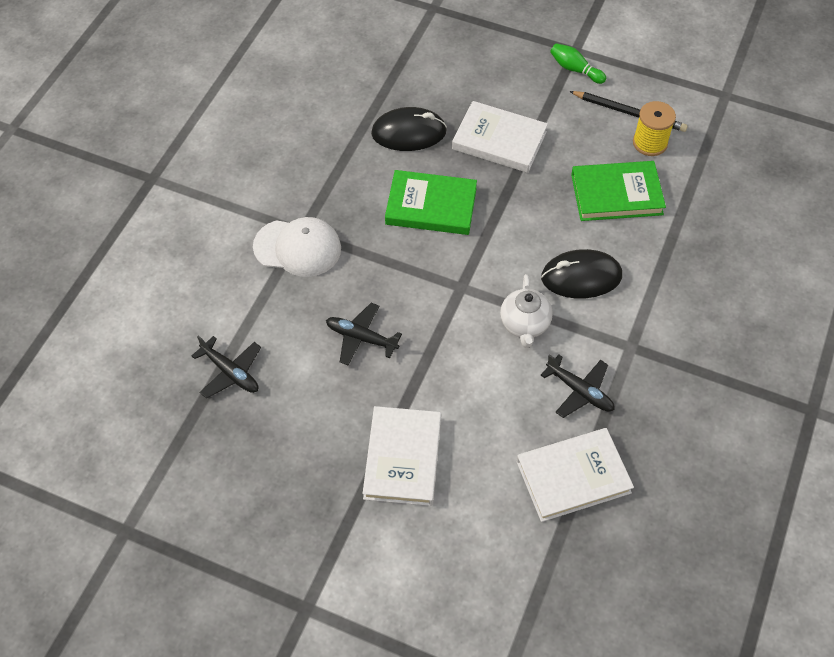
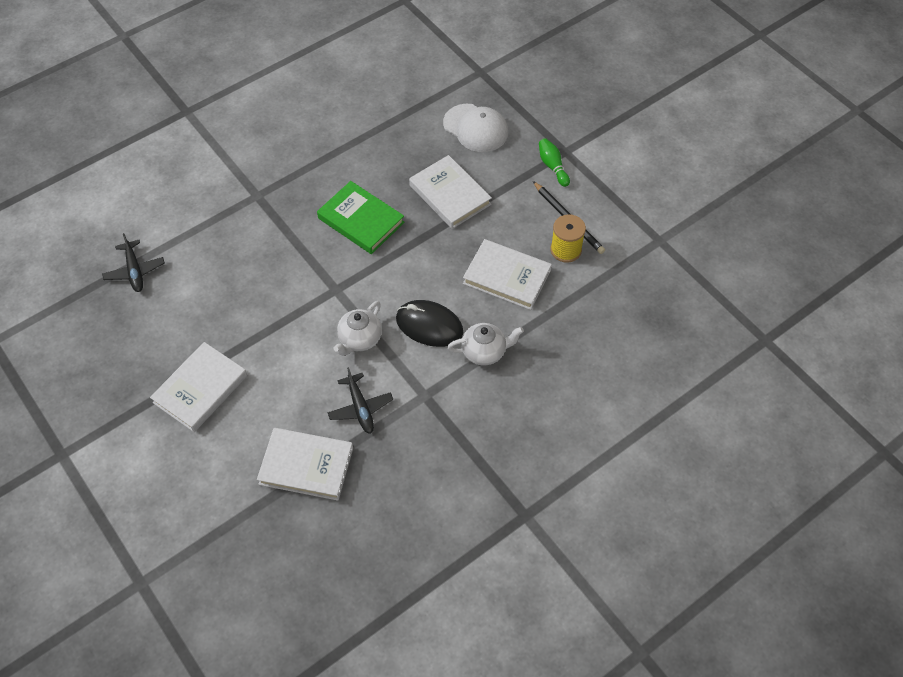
camera: 30 degrees right, 0 degrees up
(297, 248) = (245, 206): white cap -> white cap (475, 128)
(361, 338) = (238, 291): black plane -> none
(409, 133) = (387, 159): black mouse -> none
(616, 194) = (507, 277): green book -> white book
(653, 276) = (484, 352): none -> white teapot

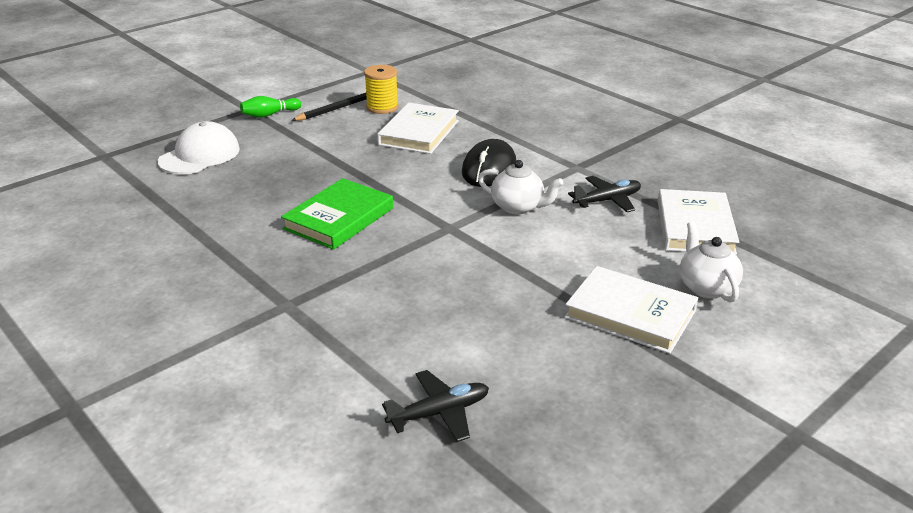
camera: 95 degrees left, 25 degrees down
(450, 195) = (303, 166): white book -> none
(484, 352) = (514, 140): white teapot -> white teapot (706, 287)

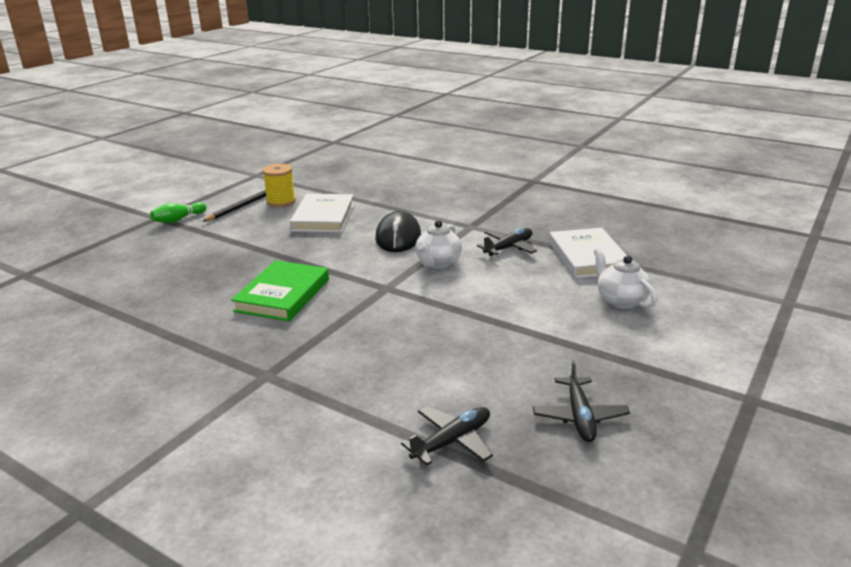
camera: 15 degrees left, 5 degrees down
(200, 155) = (124, 261): white cap -> none
(518, 207) = (438, 263): white teapot -> white teapot turned 105 degrees clockwise
(588, 414) = (579, 417): none -> black plane
(630, 314) = (572, 331): white book -> none

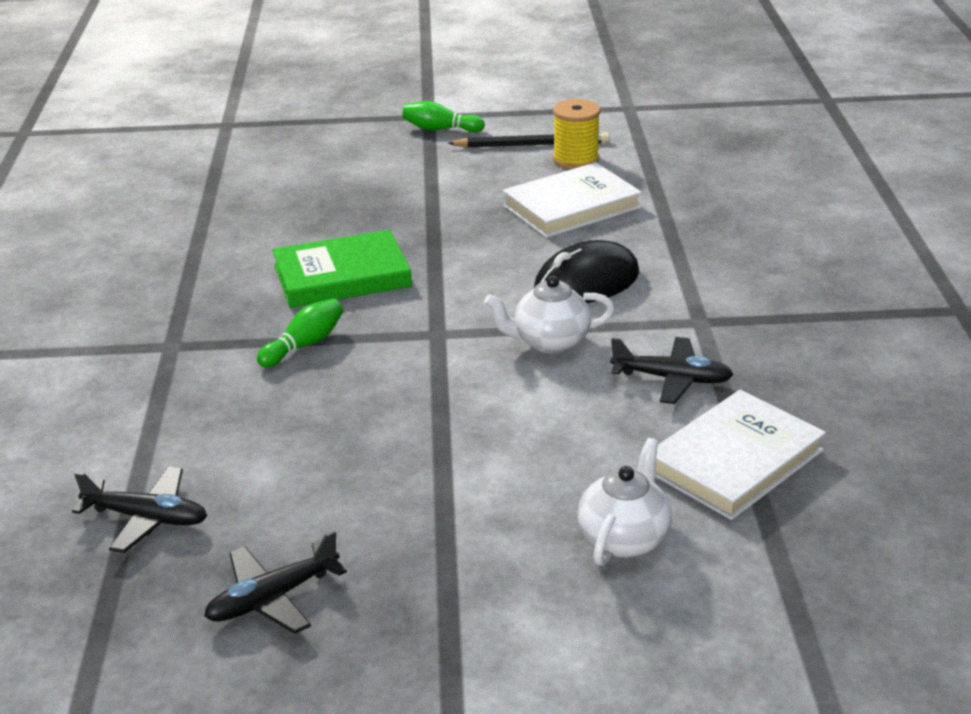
camera: 55 degrees right, 5 degrees up
(337, 329) = (304, 345): none -> green bowling pin

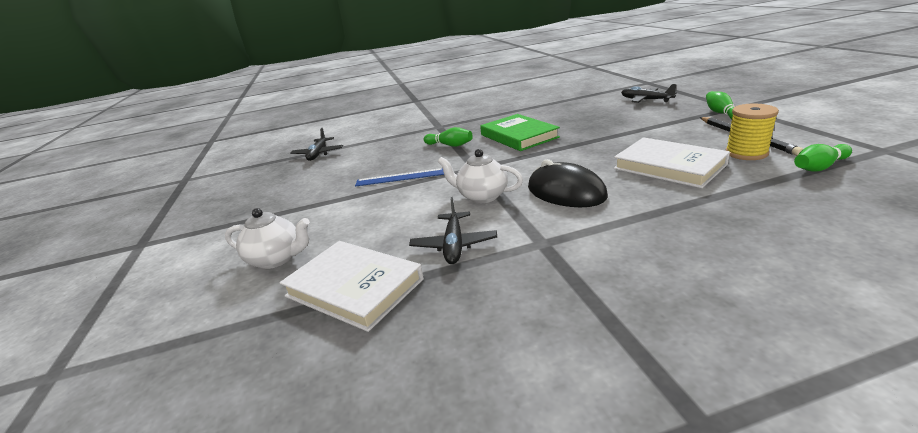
camera: 80 degrees right, 5 degrees down
(272, 598) = (261, 186): black plane -> black plane (645, 100)
(407, 409) = (400, 177): none -> blue ruler
(549, 342) = (482, 196): white teapot -> white teapot turned 45 degrees counterclockwise
(640, 144) = (819, 167): none -> green bowling pin

